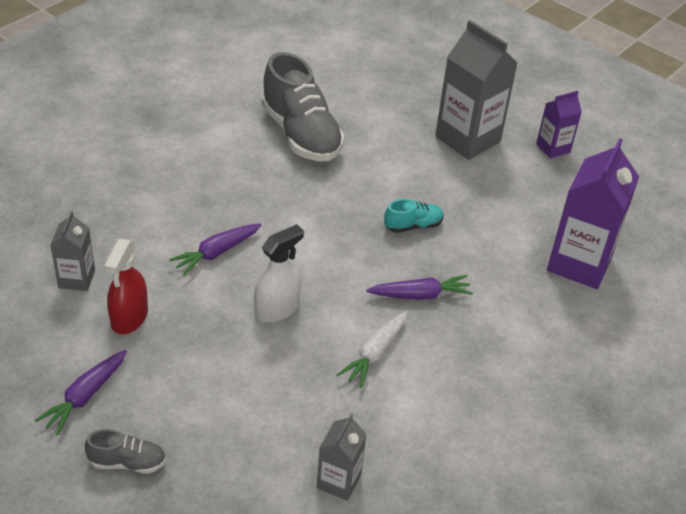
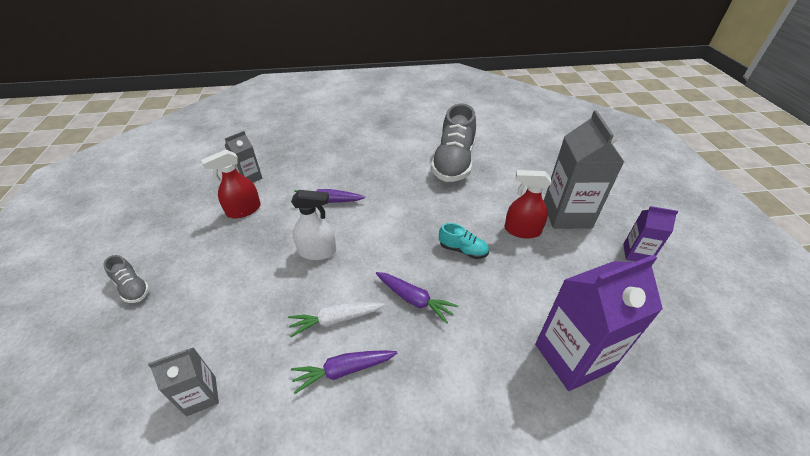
camera: 45 degrees right, 0 degrees up
(85, 396) = (170, 238): purple carrot -> purple carrot (343, 370)
(445, 177) = (522, 230): none -> red spray bottle

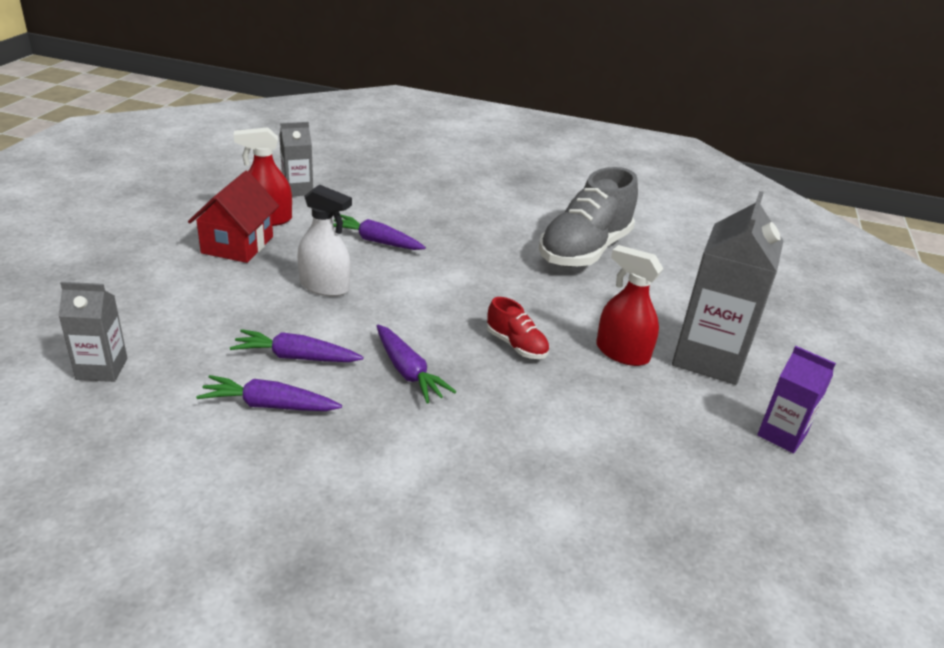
camera: 20 degrees right, 10 degrees down
(133, 288) = (97, 253): grey shoe -> none
(236, 239) = (237, 245): none -> red house
(336, 320) = (296, 357): white carrot -> purple carrot
(463, 250) = (516, 345): turquoise shoe -> red shoe
(572, 357) = (574, 503): purple carton -> none

